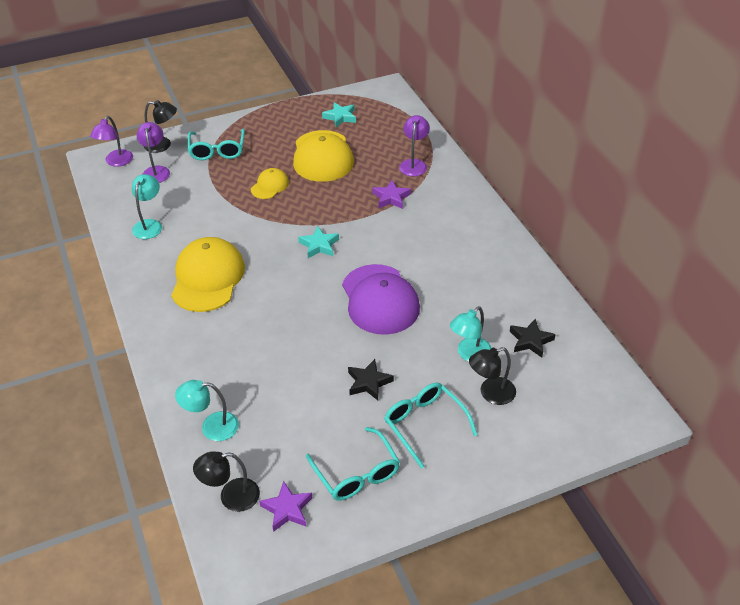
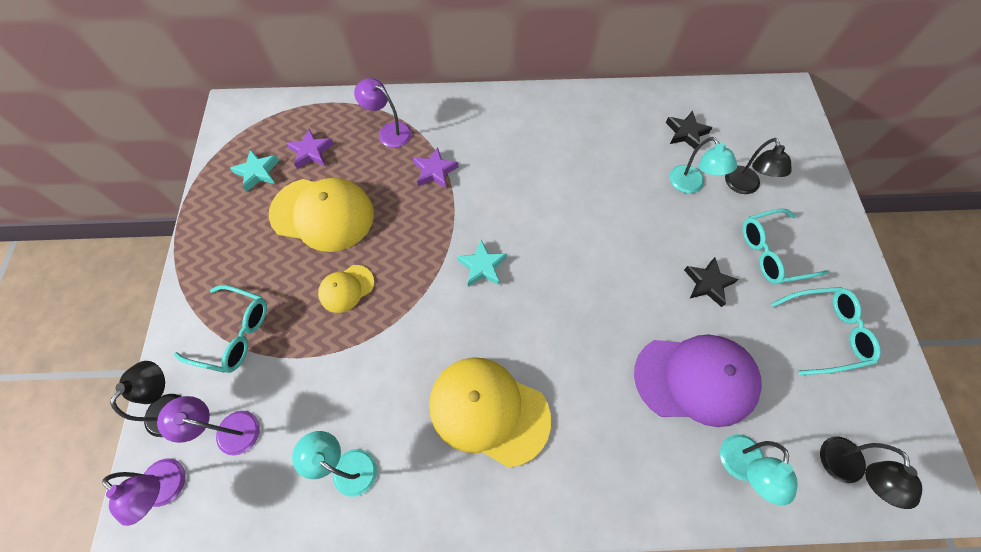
camera: 70 degrees left, 20 degrees up
(270, 186) = (346, 288): yellow cap -> yellow cap turned 90 degrees counterclockwise
(287, 509) = (864, 414): purple star -> purple star (311, 152)
(380, 299) = (592, 234): purple cap -> purple cap (695, 379)

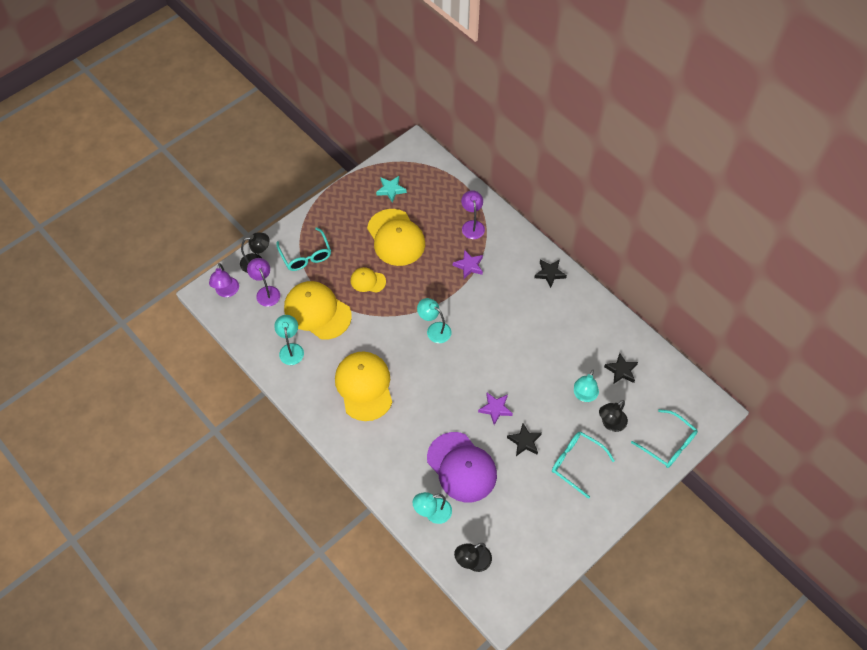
camera: 50 degrees right, 5 degrees down
(311, 152) = (425, 202): purple star -> purple star (495, 409)
(326, 384) = (317, 311): none -> yellow cap
(482, 266) = (434, 329): turquoise star -> turquoise lamp
(517, 109) = (550, 274): none -> black star
(825, 332) = (547, 516): turquoise glasses -> turquoise glasses (668, 444)

